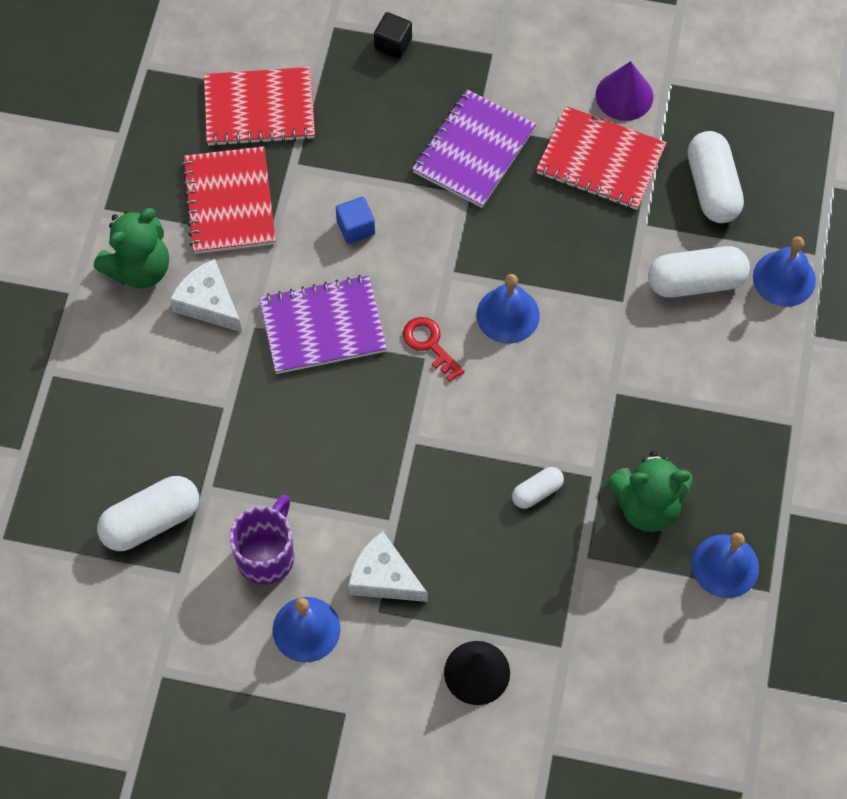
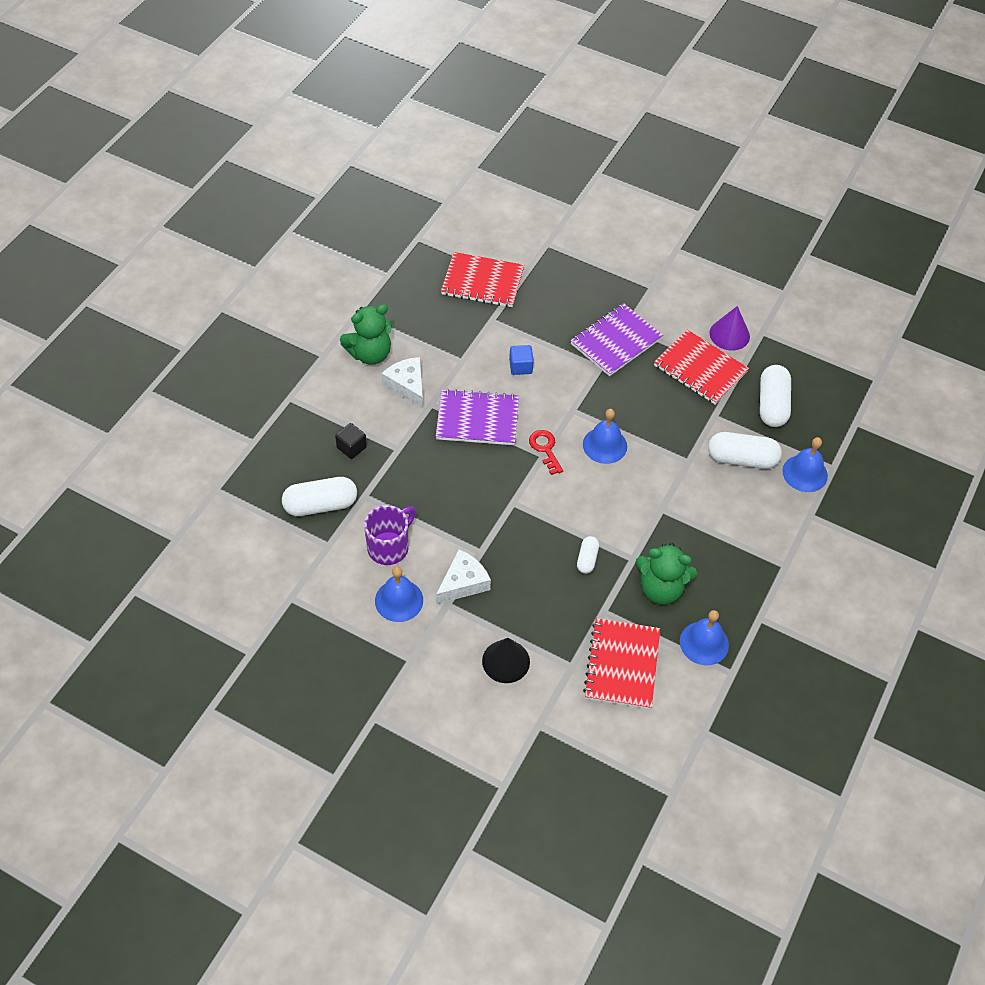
camera: 15 degrees right, 10 degrees down
(229, 202) = (443, 330): red notebook -> red notebook (622, 665)
(384, 577) = (463, 583): white cheese -> white cheese turned 90 degrees clockwise
(393, 44) = (584, 266): black cube -> black cube (351, 447)
(537, 492) = (587, 559): white capsule -> white capsule turned 60 degrees counterclockwise

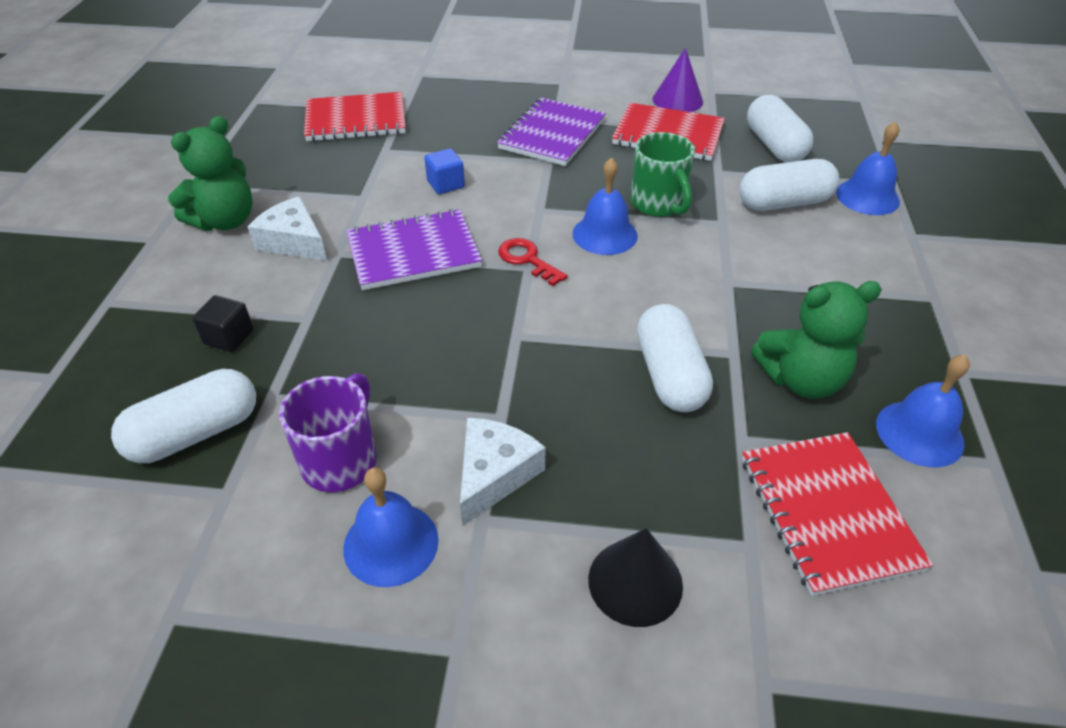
camera: 20 degrees left, 10 degrees down
(587, 559) = (669, 375): white capsule -> white capsule, size x1.85
(655, 431) = (658, 204): none -> green mug

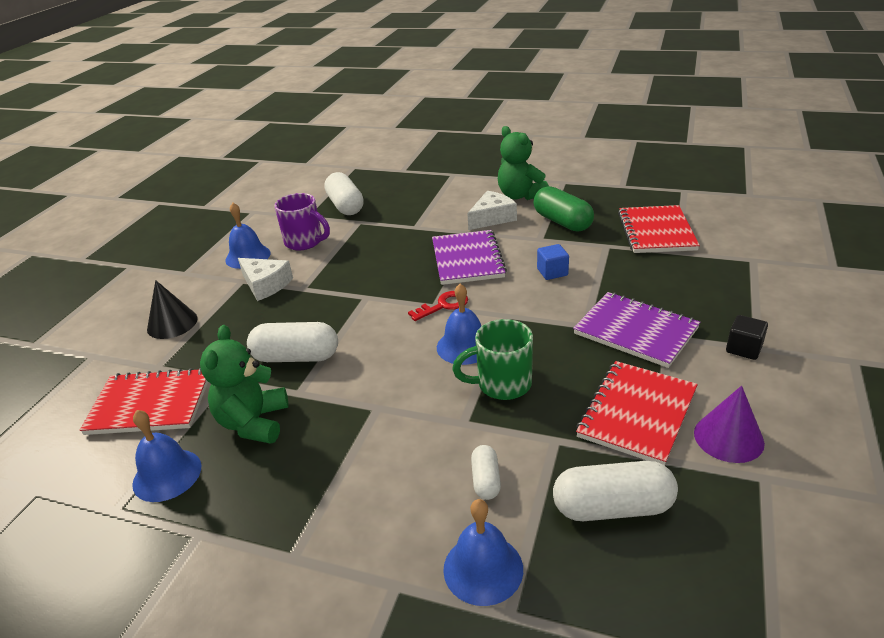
camera: 105 degrees right, 10 degrees down
(229, 337) = (410, 207): black cube -> black cube (744, 349)
(319, 182) = (562, 222): none -> green capsule
(784, 203) = (486, 480): white capsule -> white capsule, size x0.54

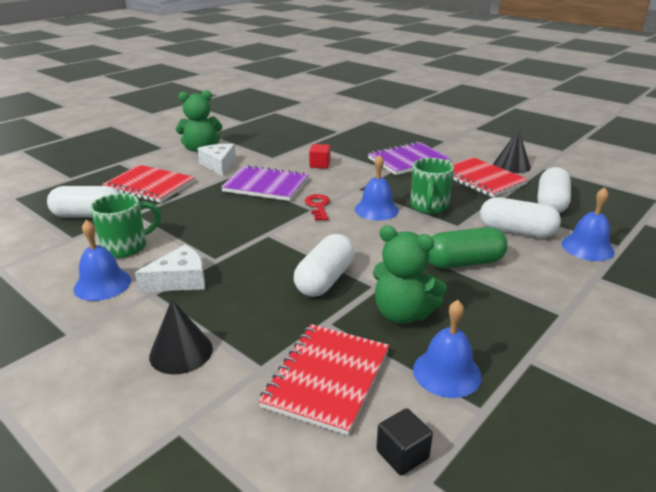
camera: 70 degrees left, 5 degrees down
(305, 242) = (126, 247): purple mug -> green mug
(486, 480) = (516, 231): white capsule -> white capsule, size x1.85
(552, 272) = (320, 165): blue cube -> red cube
(562, 222) = (261, 147): green capsule -> green capsule (464, 263)
(656, 231) = (311, 129): red notebook -> red notebook (149, 186)
(728, 437) = (511, 165): purple cone -> black cone
(744, 349) = (445, 143): black cube -> black cube (402, 454)

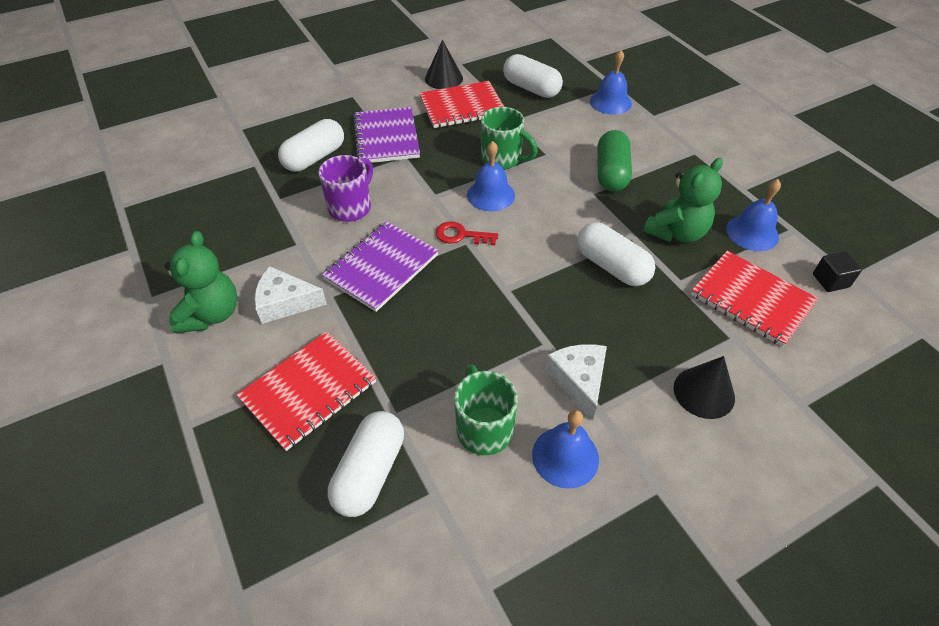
camera: 70 degrees left, 20 degrees up
(320, 165) = (351, 207): red cube -> purple mug
(516, 231) = (571, 126): white capsule -> white capsule (314, 158)

